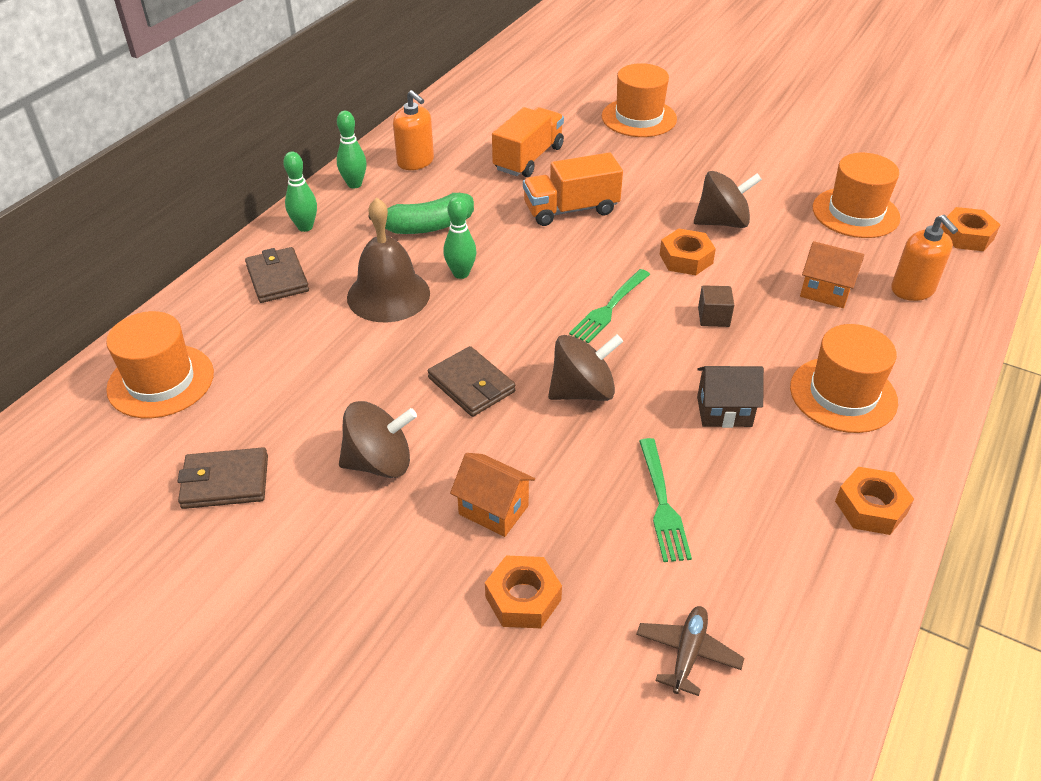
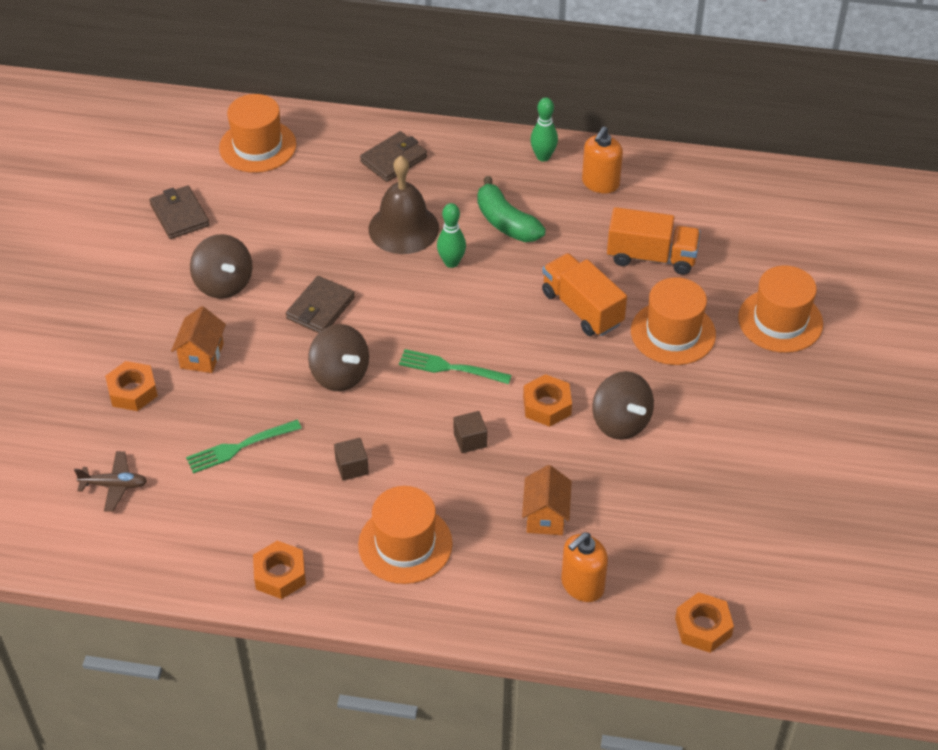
camera: 70 degrees right, 5 degrees up
(305, 227) = (466, 150): green bowling pin -> none
(724, 411) = (352, 467): brown house -> brown cube
(855, 213) = (696, 527): orange hat -> orange hat (673, 333)

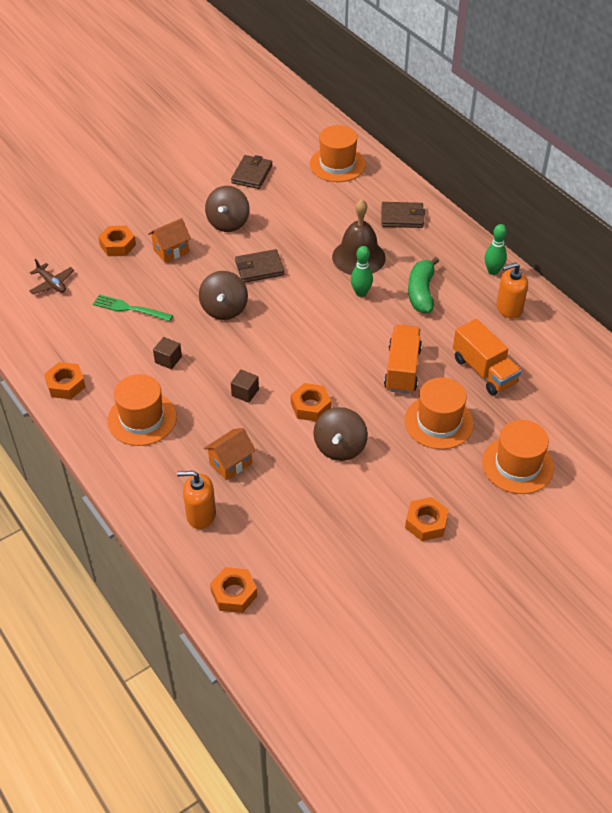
camera: 45 degrees right, 0 degrees up
(450, 368) = (285, 347): green fork -> none
(774, 430) = (426, 523): none -> orange nut

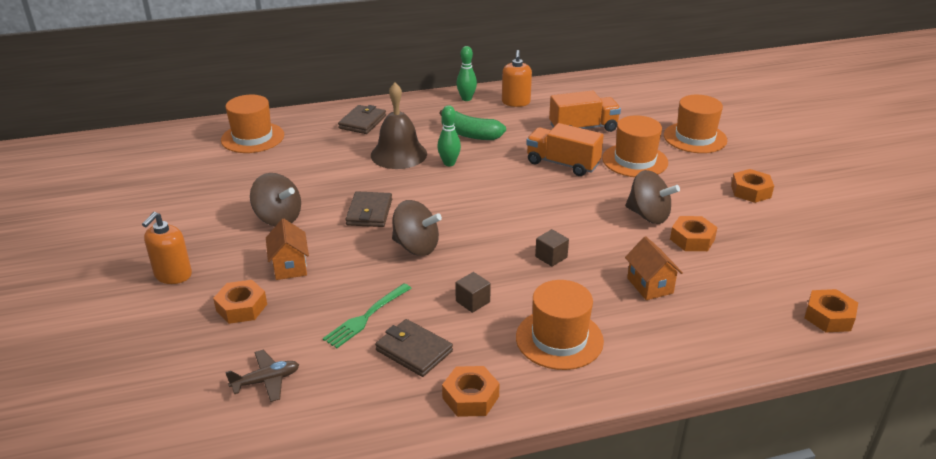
camera: 70 degrees left, 15 degrees down
(201, 515) = (718, 320): orange soap dispenser -> orange soap dispenser (173, 275)
(252, 174) = (213, 188): brown wallet -> brown wallet (414, 350)
(310, 406) = (588, 221): orange nut -> orange nut (692, 239)

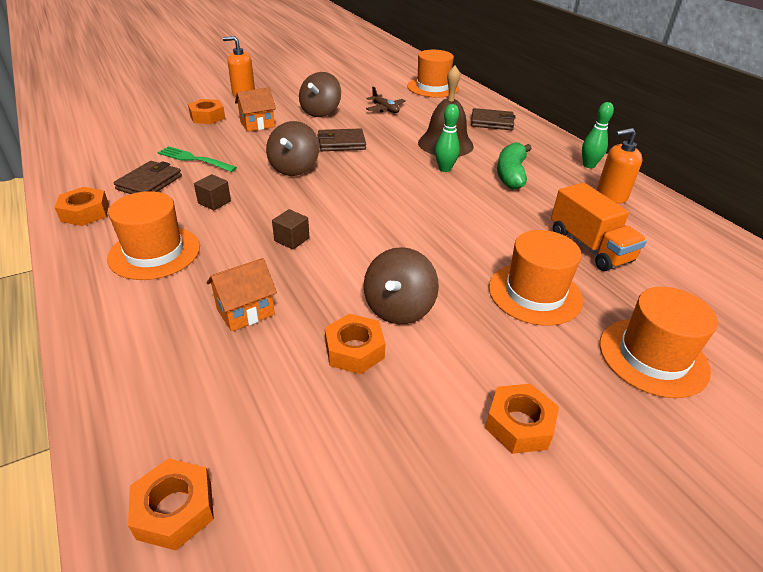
camera: 75 degrees right, 5 degrees up
(266, 381) = (126, 136): brown plane -> brown plane (385, 109)
(562, 164) = (488, 236): orange truck -> none

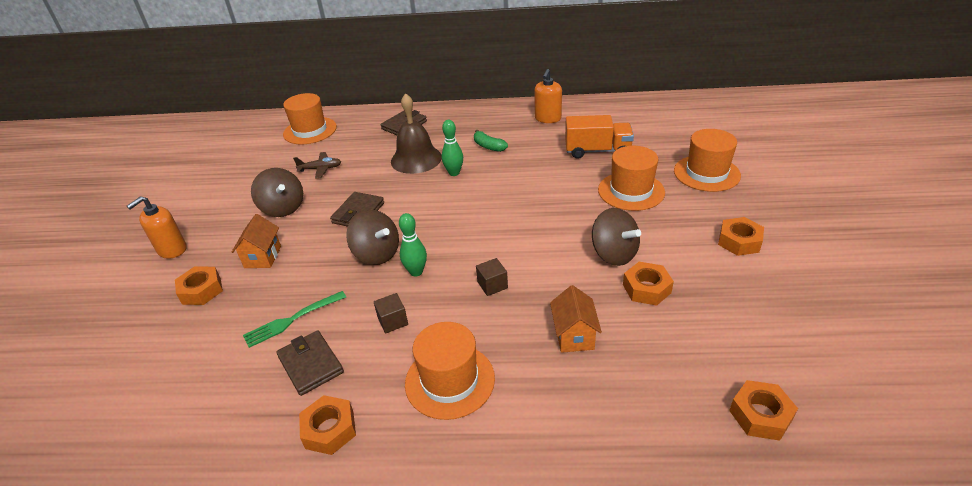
camera: 55 degrees left, 0 degrees up
(511, 174) = (488, 146): green banana -> green banana, size x0.65
(589, 165) = (505, 111): green bowling pin -> green bowling pin (416, 272)

